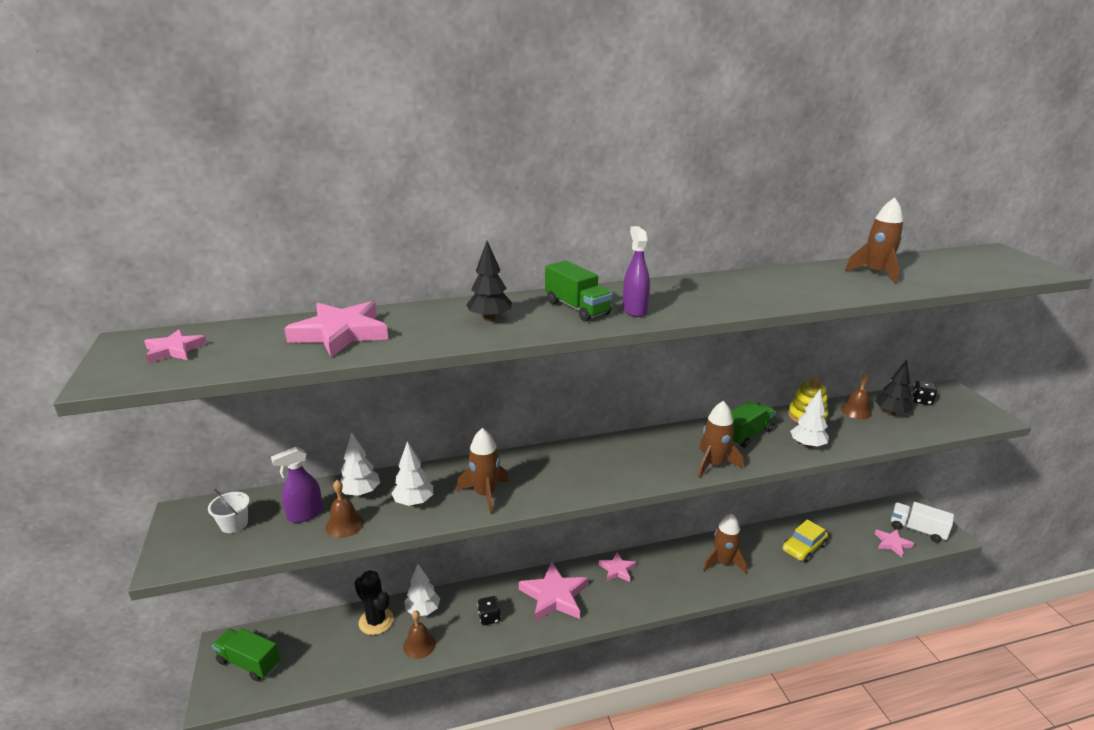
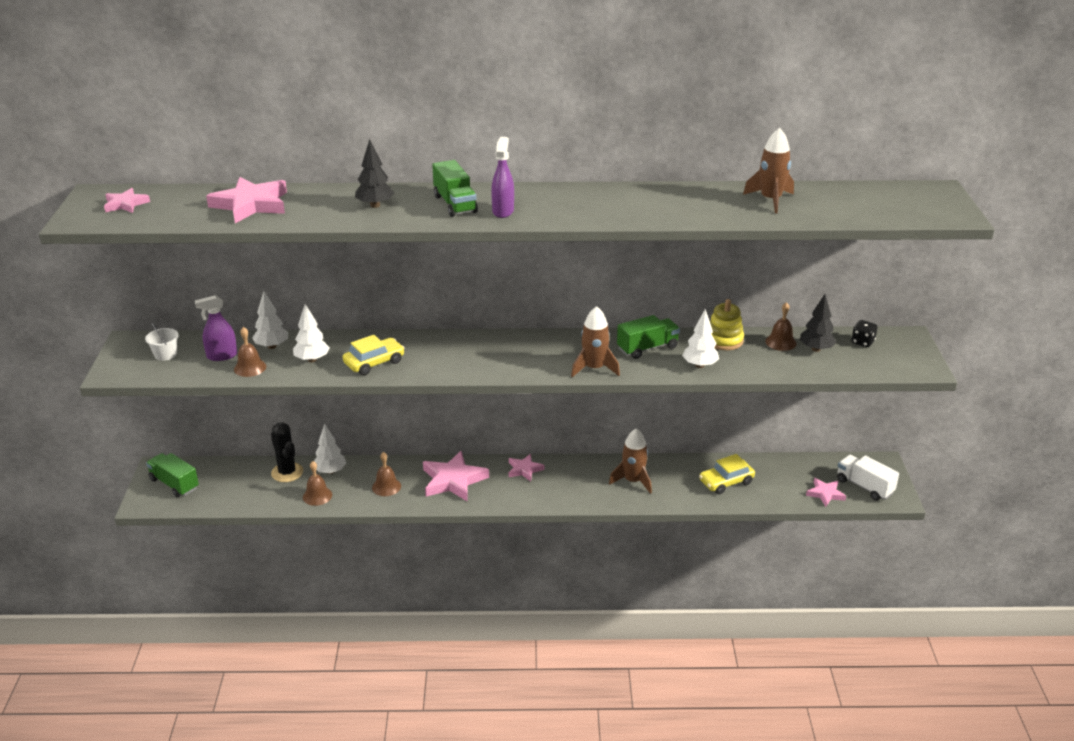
camera: 15 degrees right, 5 degrees up
(485, 494) = (374, 362): brown rocket -> yellow car
(489, 617) = (386, 486): black dice -> brown bell

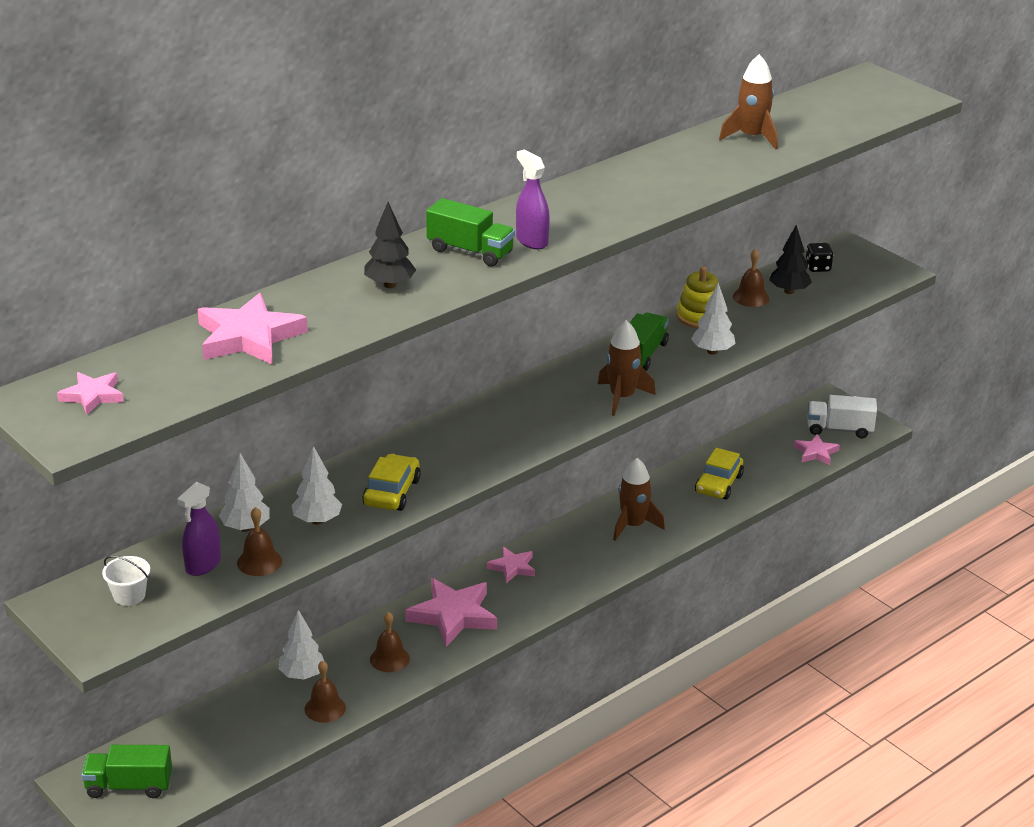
camera: 40 degrees left, 0 degrees up
(287, 472) = (252, 702): black cactus -> none

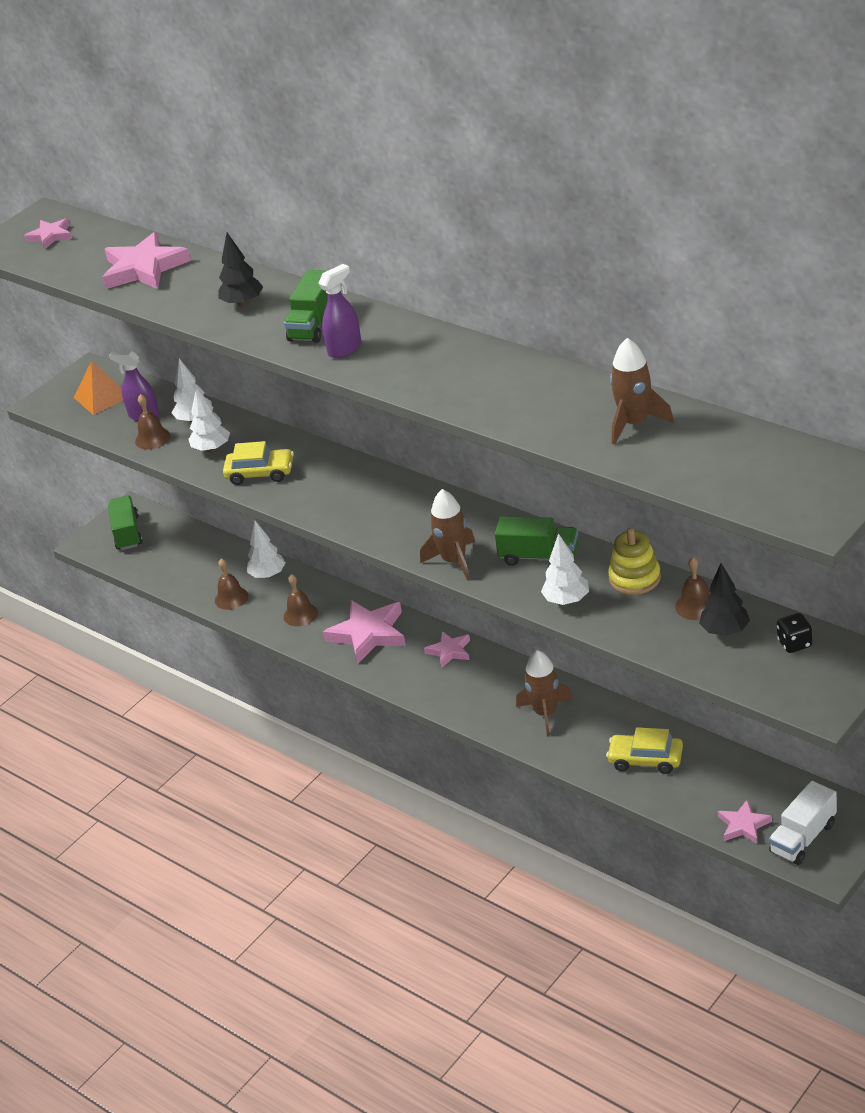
camera: 85 degrees right, 5 degrees up
(129, 595) = (102, 397): white bucket -> orange pyramid
(839, 429) = (803, 838): white truck -> white truck turned 135 degrees counterclockwise

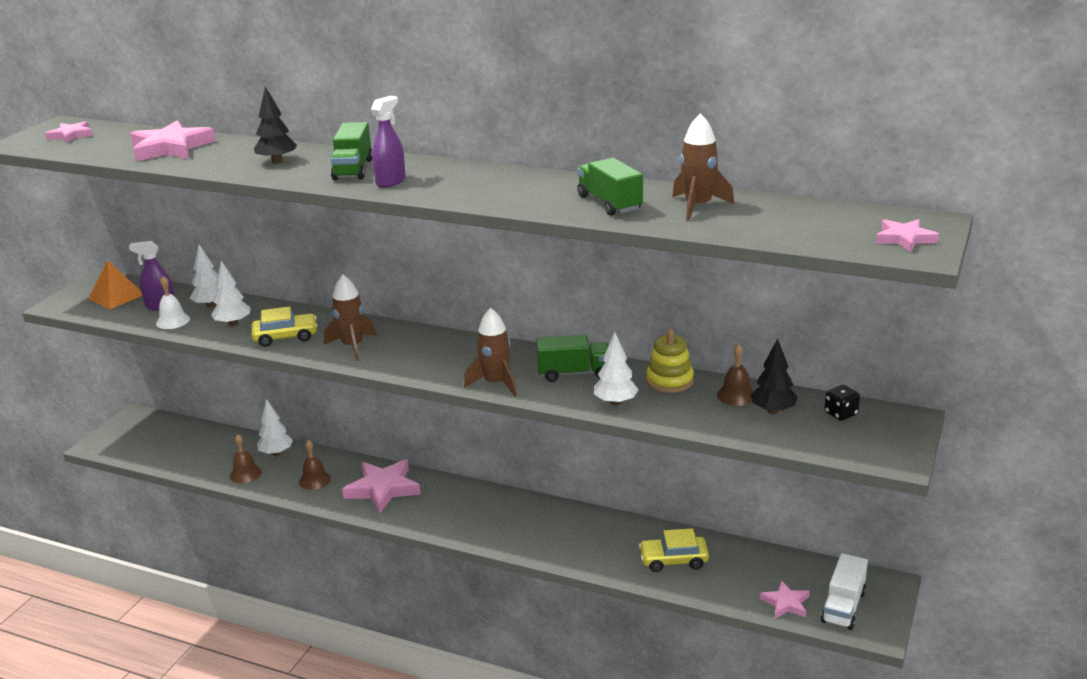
camera: 20 degrees left, 10 degrees down
(127, 533) = (135, 434): green truck -> green truck (609, 203)
(152, 438) = (173, 321): brown bell -> white bell
(449, 651) = (462, 494): pink star -> pink star (904, 238)
(546, 713) = (568, 533): brown rocket -> brown rocket (352, 346)

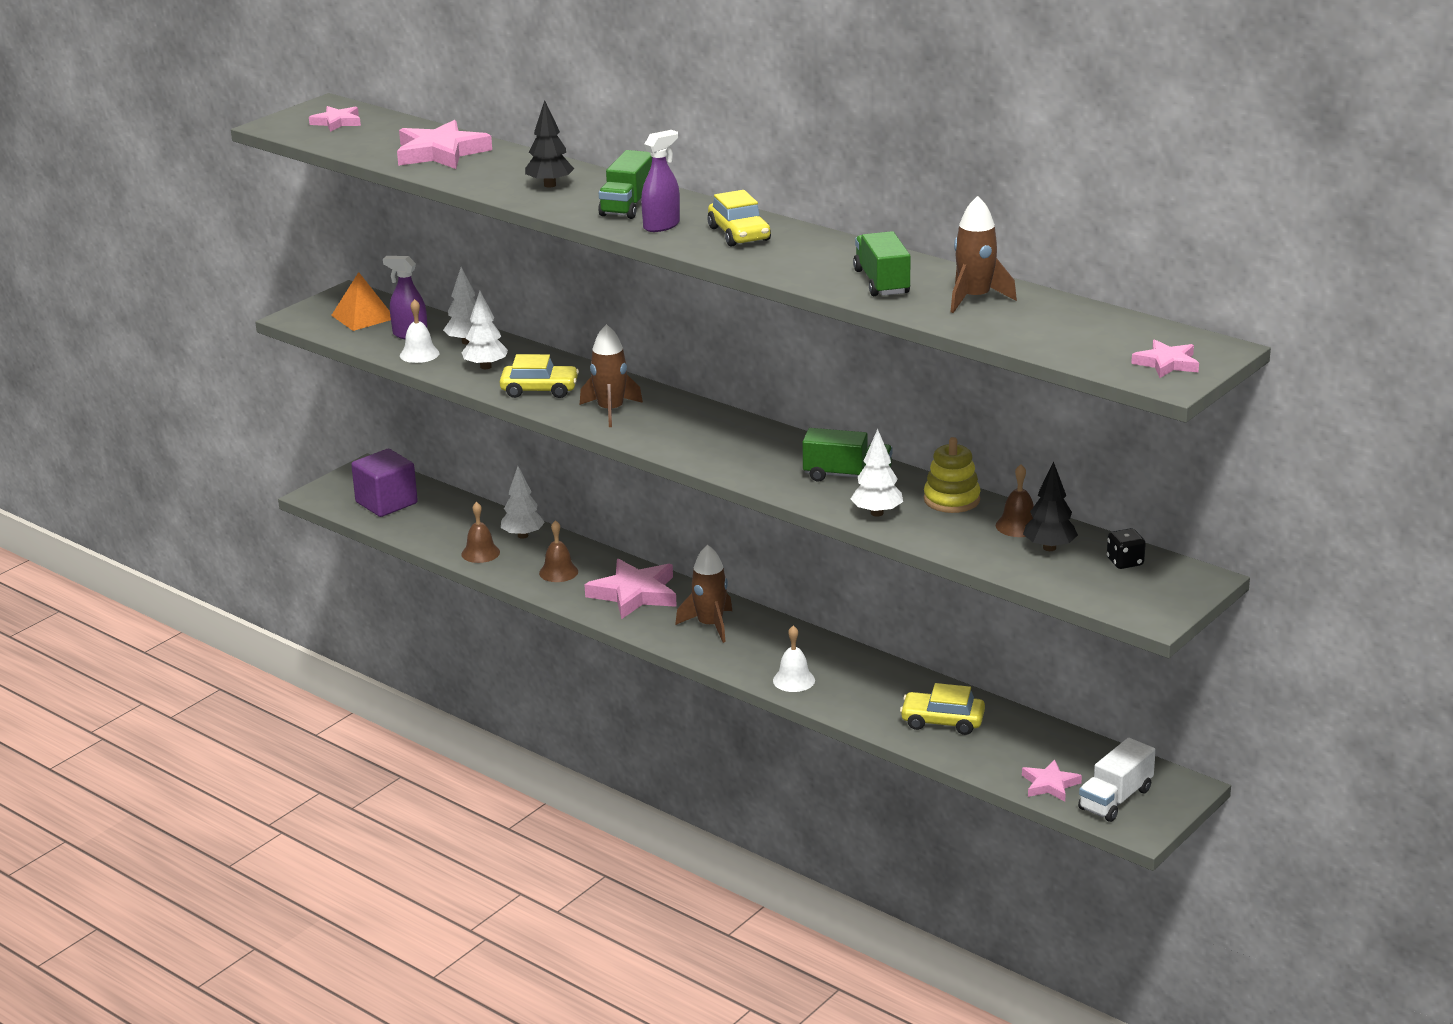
camera: 15 degrees right, 0 degrees up
(156, 443) = (386, 503): none -> purple cube
(462, 180) = (739, 234): none -> yellow car
(496, 383) = (753, 474): brown rocket -> brown rocket (710, 625)
(540, 544) = (793, 680): none -> white bell

